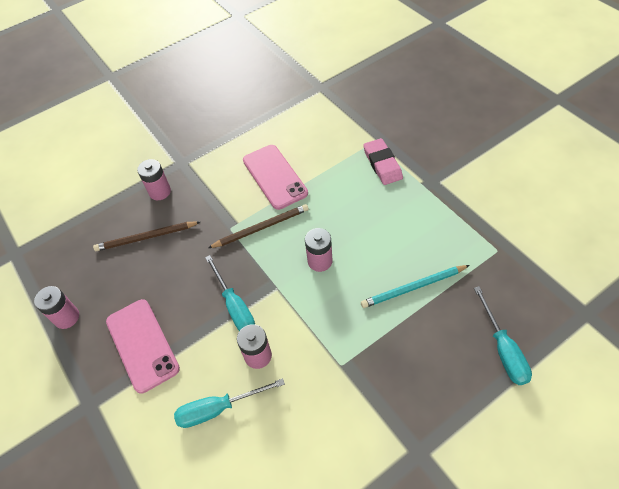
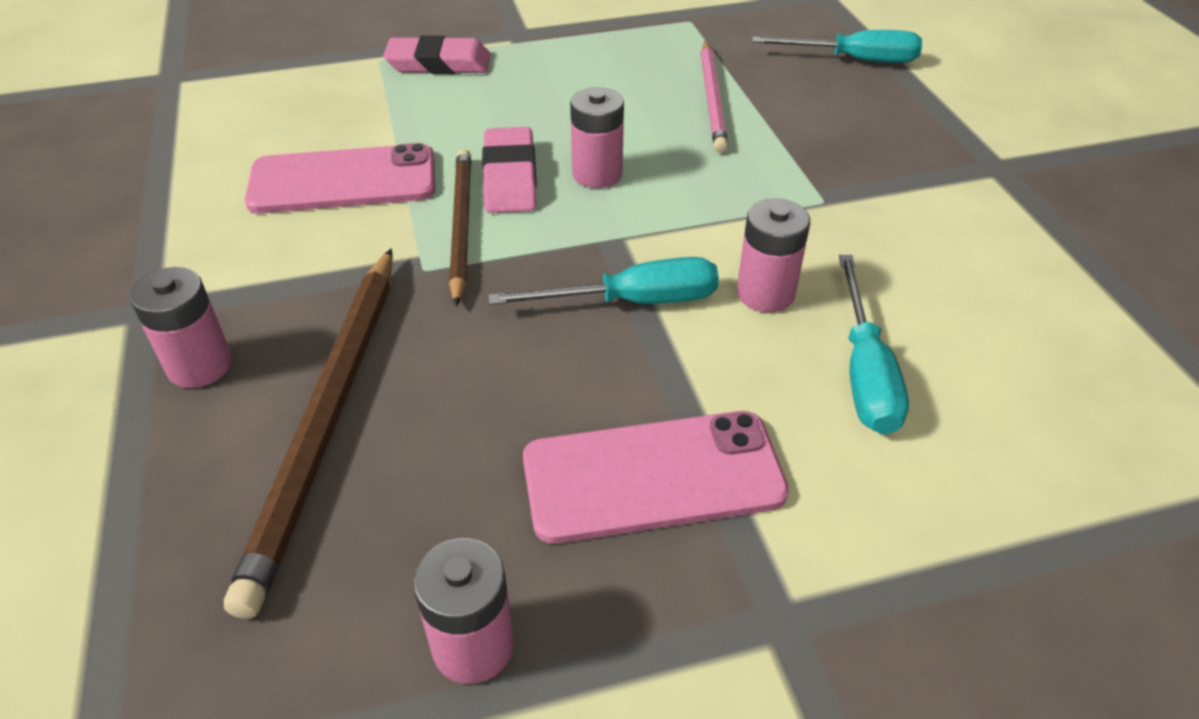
camera: 75 degrees left, 10 degrees down
(146, 238) = (329, 417): brown pencil -> brown pencil, size x1.56
(302, 230) = (510, 177): none -> pink eraser
(413, 288) = (712, 99): turquoise pencil -> pink pencil

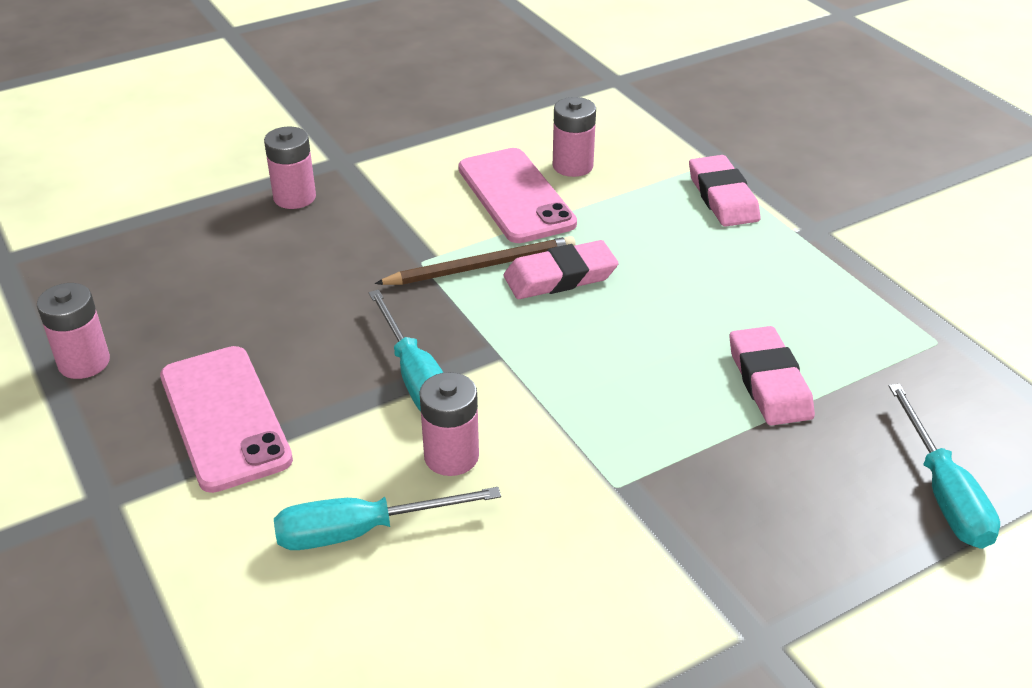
camera: 75 degrees right, 5 degrees down
(329, 417) = (258, 260): brown pencil -> none
(597, 174) = (589, 325): pink battery -> pink battery (572, 166)
(712, 99) = (769, 382): pink pencil -> pink eraser

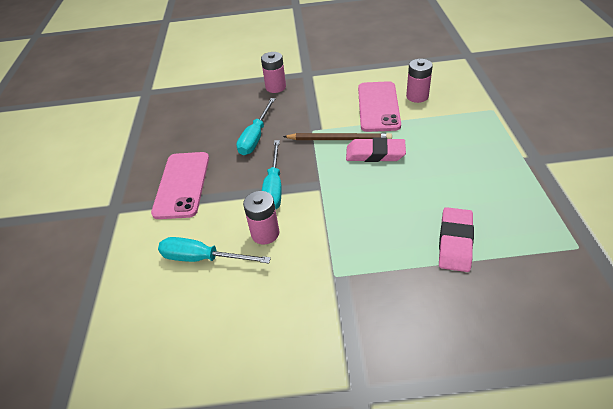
camera: 30 degrees right, 5 degrees up
(84, 362) = (146, 144): pink battery -> none
(722, 197) = (491, 129): pink eraser -> none
(943, 492) = (526, 345): turquoise screwdriver -> turquoise screwdriver (256, 137)

